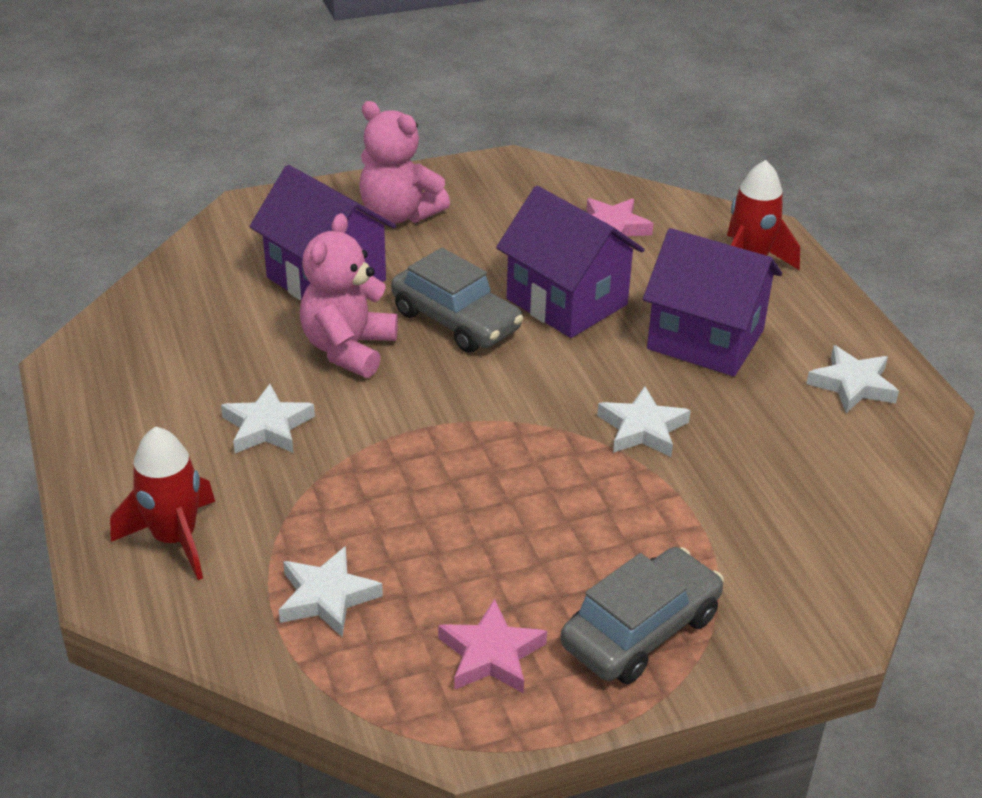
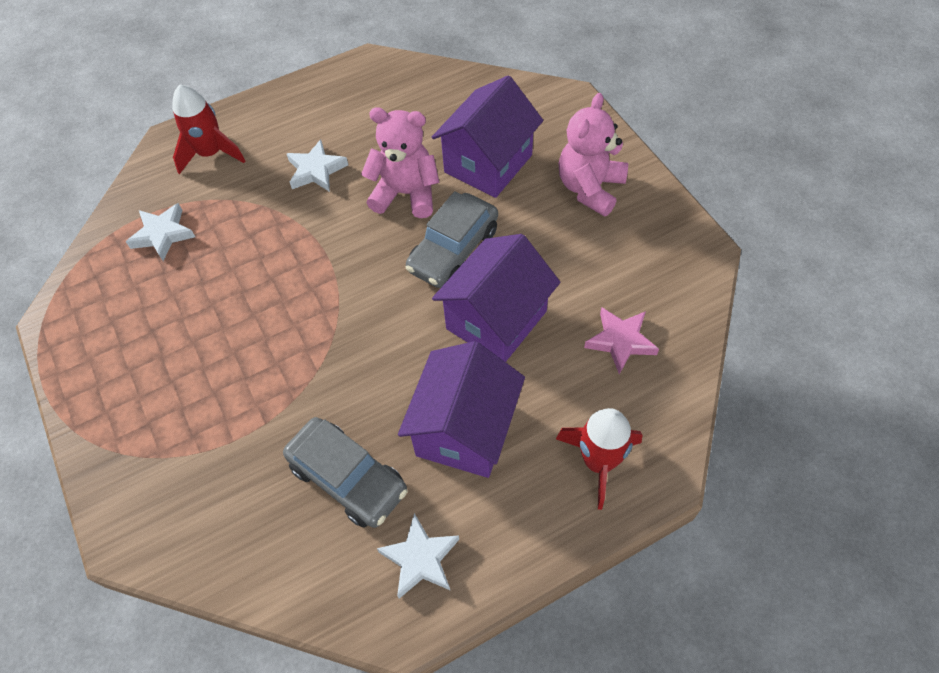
camera: 85 degrees right, 20 degrees up
(491, 654) = (112, 326): pink star -> none
(640, 630) = (128, 408): grey car -> grey car (348, 478)
(642, 428) = (339, 391): white star -> none

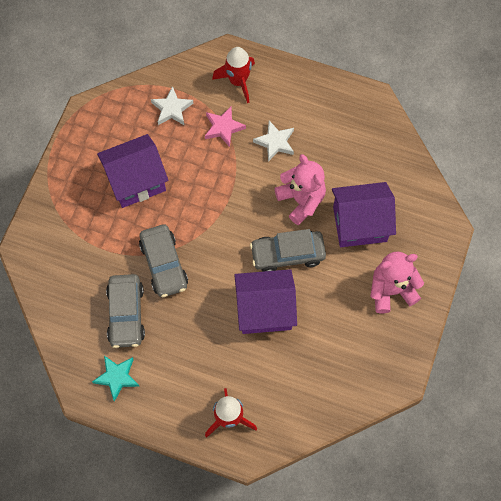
camera: 45 degrees right, 10 degrees up
(332, 384) = (164, 264): none -> grey car
(420, 559) = (117, 377): white star -> turquoise star
(465, 430) = (193, 345): purple house -> purple house (136, 181)
(620, 341) = (305, 379): pink star -> pink star (223, 128)

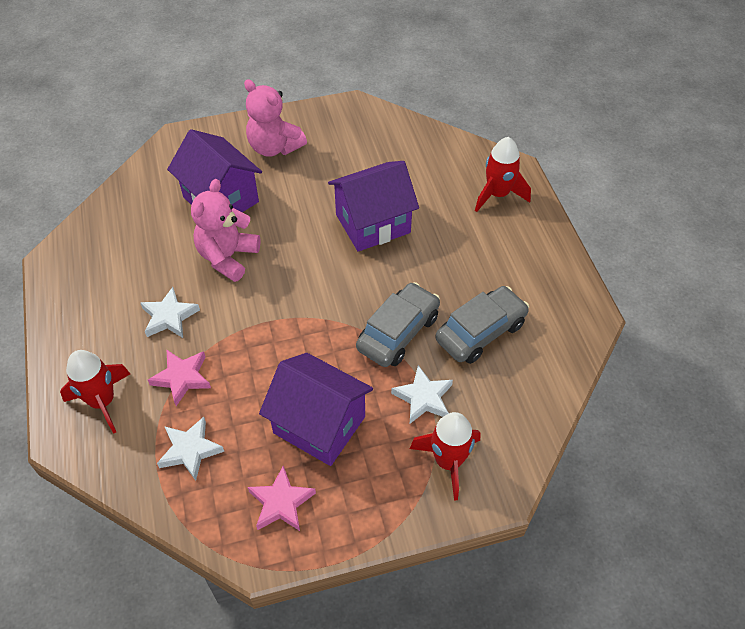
camera: 125 degrees left, 15 degrees down
(60, 232) = (448, 461): none -> red rocket
(106, 136) = (281, 502): none -> pink star
(109, 247) = (423, 398): none -> white star
(117, 377) = (548, 298): turquoise star -> none
(264, 310) = (373, 223): purple house -> purple house turned 75 degrees counterclockwise
(287, 254) = (299, 236): grey car -> none

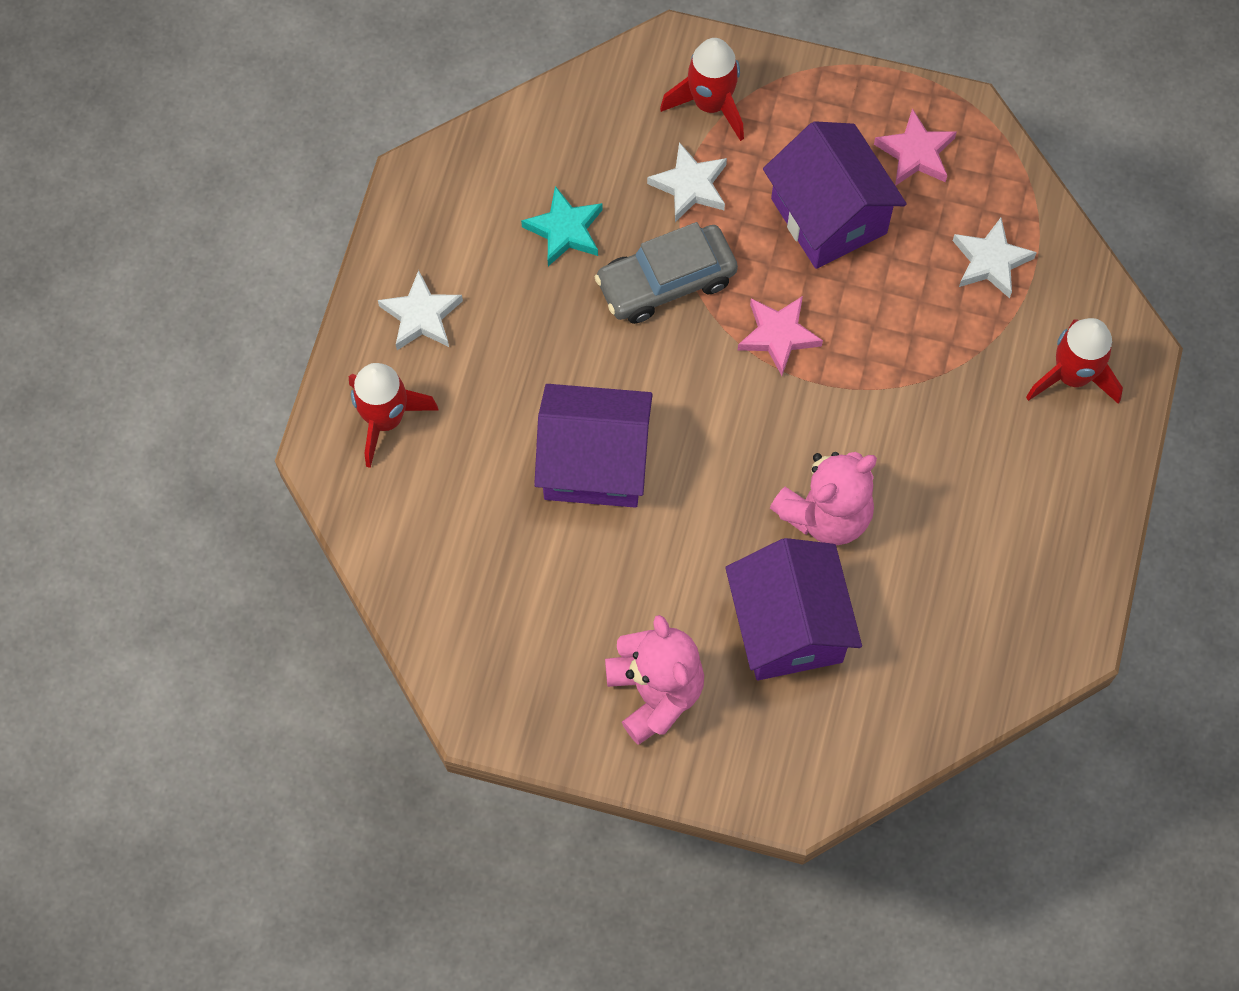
camera: 150 degrees left, 15 degrees up
(169, 317) = (945, 456): white star -> white star (421, 316)
(182, 378) = (964, 358): pink star -> pink star (778, 336)
(480, 332) = (565, 230): grey car -> turquoise star

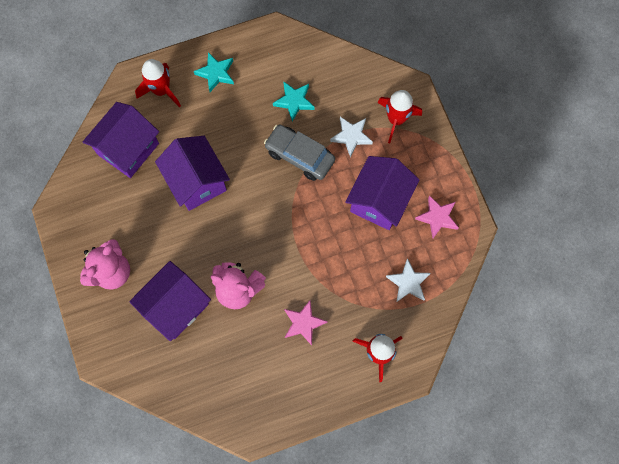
camera: 55 degrees right, 5 degrees up
(421, 316) = (216, 73): white star -> turquoise star
(454, 536) = (128, 149): none -> purple house
(778, 336) = (307, 216): pink star -> pink star (303, 323)

